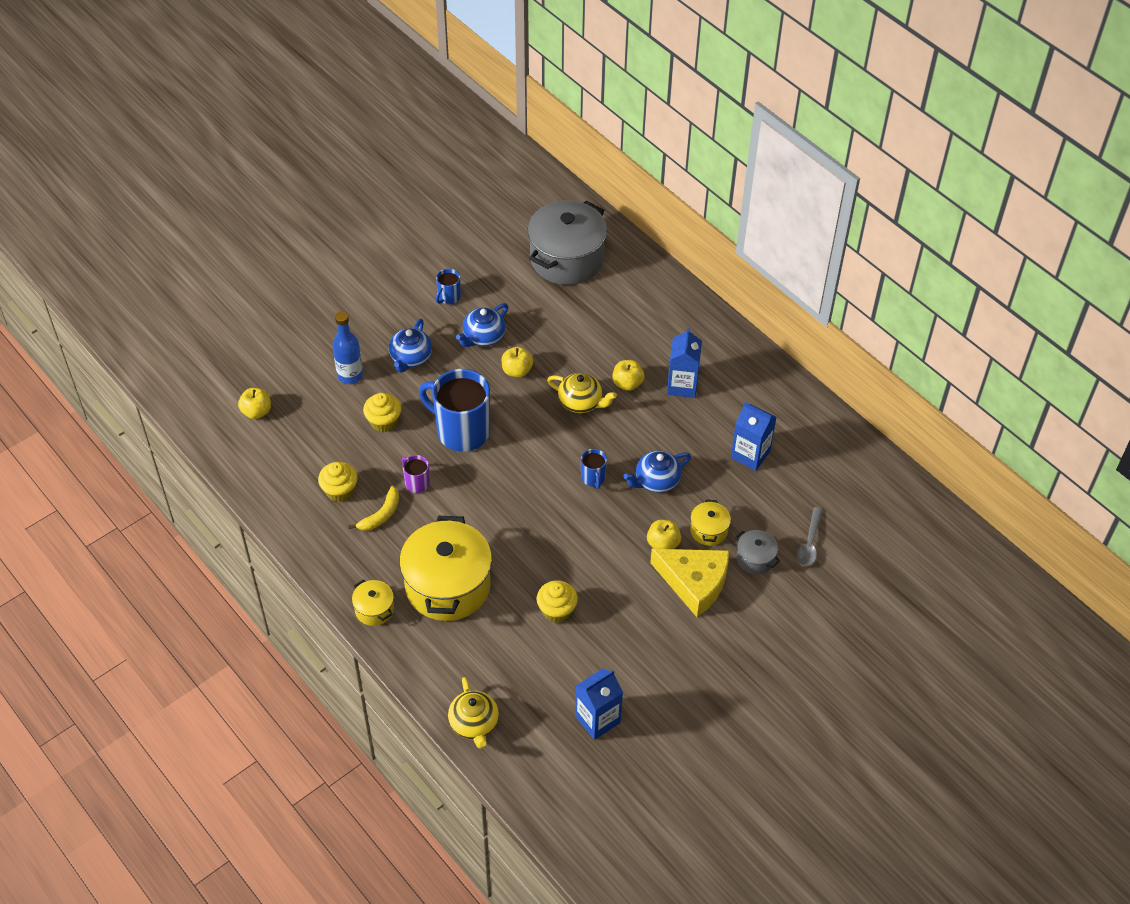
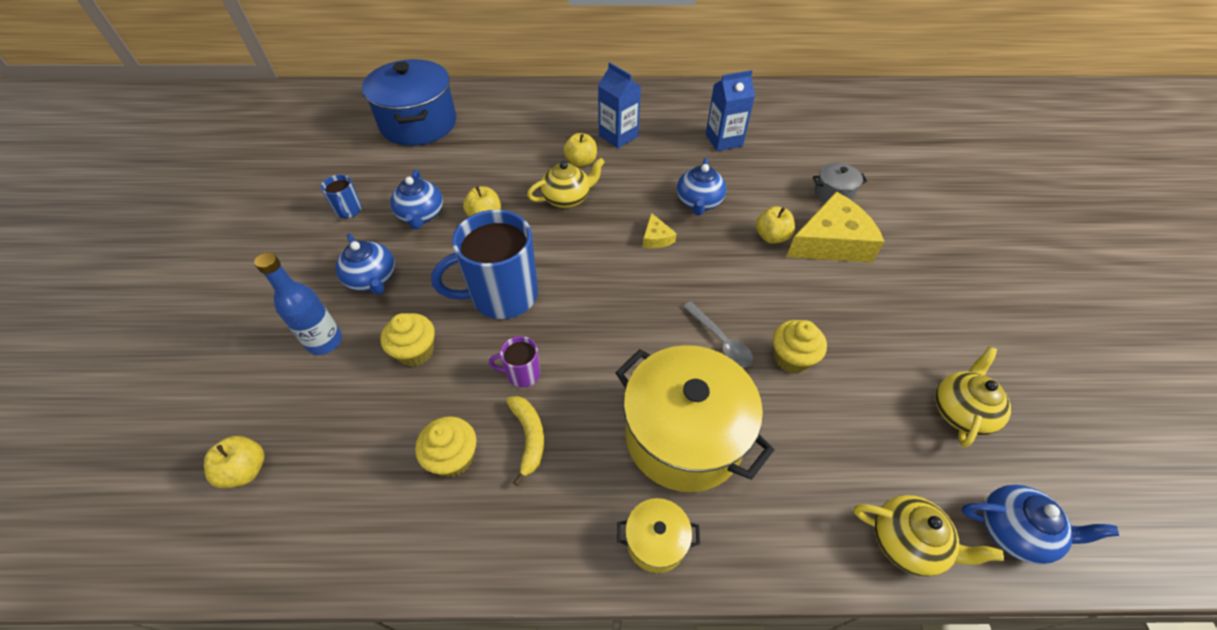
camera: 50 degrees left, 0 degrees up
(527, 773) = (1013, 531): none -> blue teapot
(566, 259) = (418, 124): grey pot -> blue pot
(593, 478) = (656, 238): blue mug -> yellow cheese
(597, 719) = (961, 411): blue carton -> yellow teapot
(708, 530) = (780, 202): yellow pot -> none
(809, 543) = (840, 158): grey spoon -> grey spoon (721, 341)

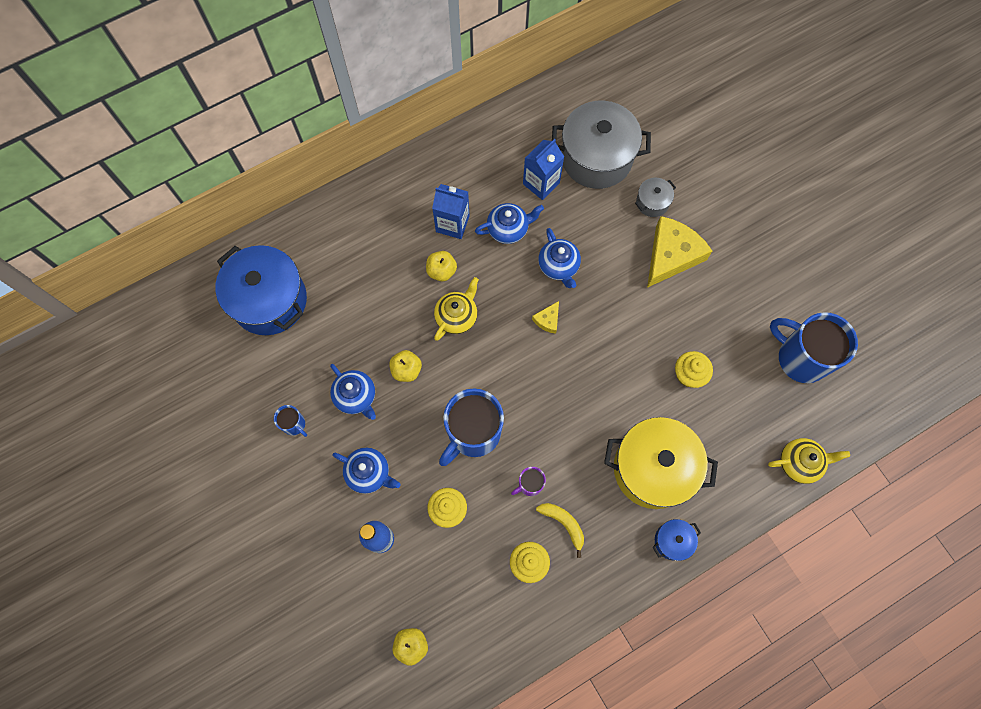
camera: 30 degrees left, 20 degrees up
(656, 238) = (547, 320): yellow cheese -> yellow cheese turned 75 degrees clockwise
(656, 541) = (672, 541): yellow pot -> blue pot
(721, 341) = (639, 386): grey spoon -> none
(771, 237) = (628, 273): yellow apple -> none
(792, 143) = (596, 158): none -> grey pot
(961, 411) = (801, 358): yellow teapot -> blue mug
(1013, 531) = (850, 423): blue teapot -> blue teapot (508, 229)

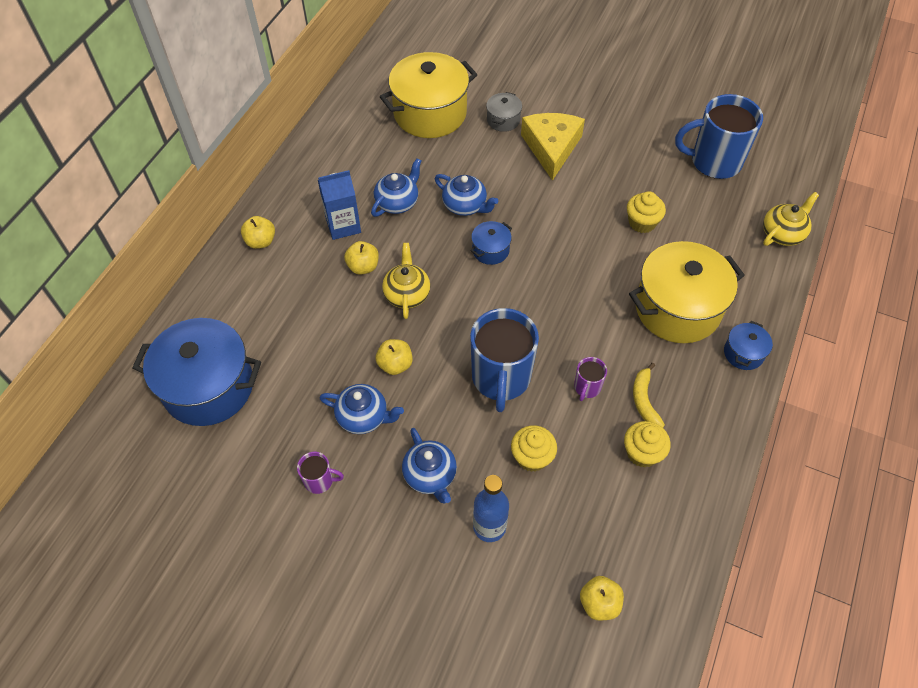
camera: 35 degrees left, 15 degrees down
(294, 424) = (319, 481): blue mug -> purple mug
(369, 473) = (430, 475): blue teapot -> blue teapot turned 75 degrees clockwise
(383, 199) = (261, 241): none -> yellow apple
(541, 183) = (398, 155): blue carton -> none
(547, 320) = (490, 250): yellow cheese -> blue pot
(564, 524) = (644, 400): yellow banana -> yellow banana turned 105 degrees counterclockwise
(596, 158) = (430, 113): grey pot -> yellow pot

